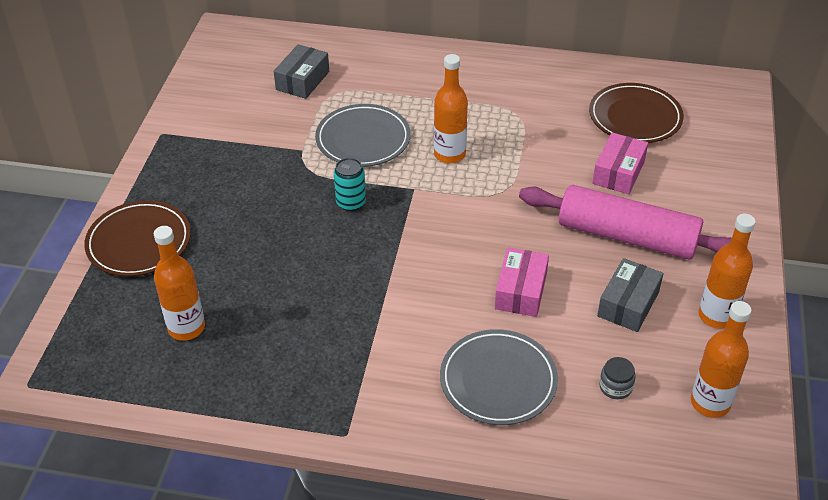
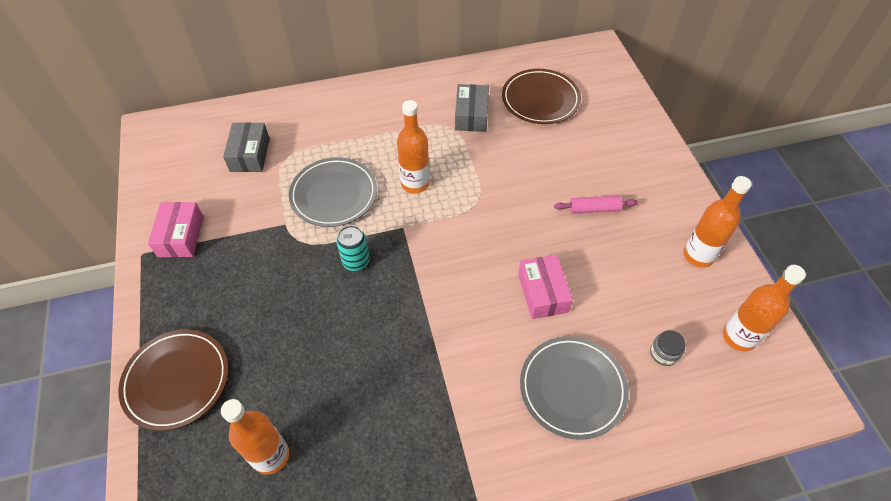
camera: 25 degrees left, 10 degrees up
(618, 172) = (555, 153): pink box -> pink box (181, 236)
(627, 236) = (594, 209): pink rolling pin -> pink rolling pin, size x0.43
(628, 304) = (630, 271): grey box -> grey box (471, 115)

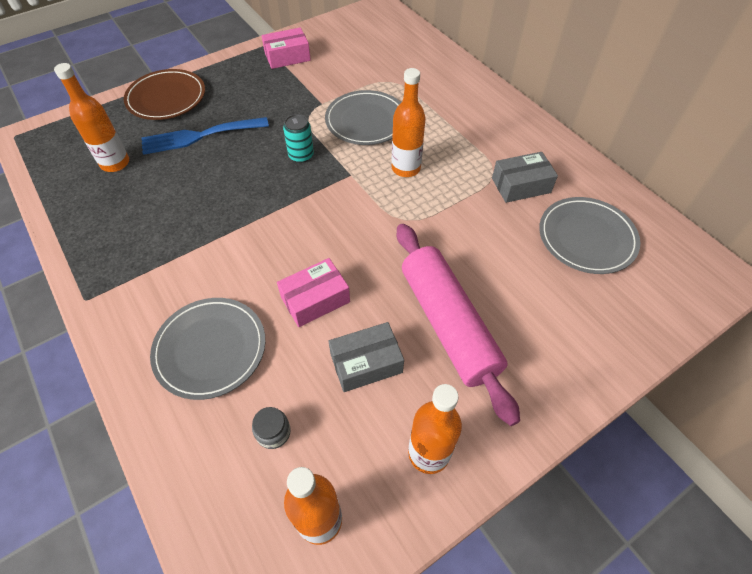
camera: 70 degrees right, 0 degrees up
(250, 154) = (383, 62): grey box -> grey box (366, 363)
(272, 353) = (199, 136): none -> blue fork
(540, 99) = (586, 238): brown plate -> grey plate
(594, 209) = (448, 324): pink rolling pin -> pink rolling pin, size x2.35

